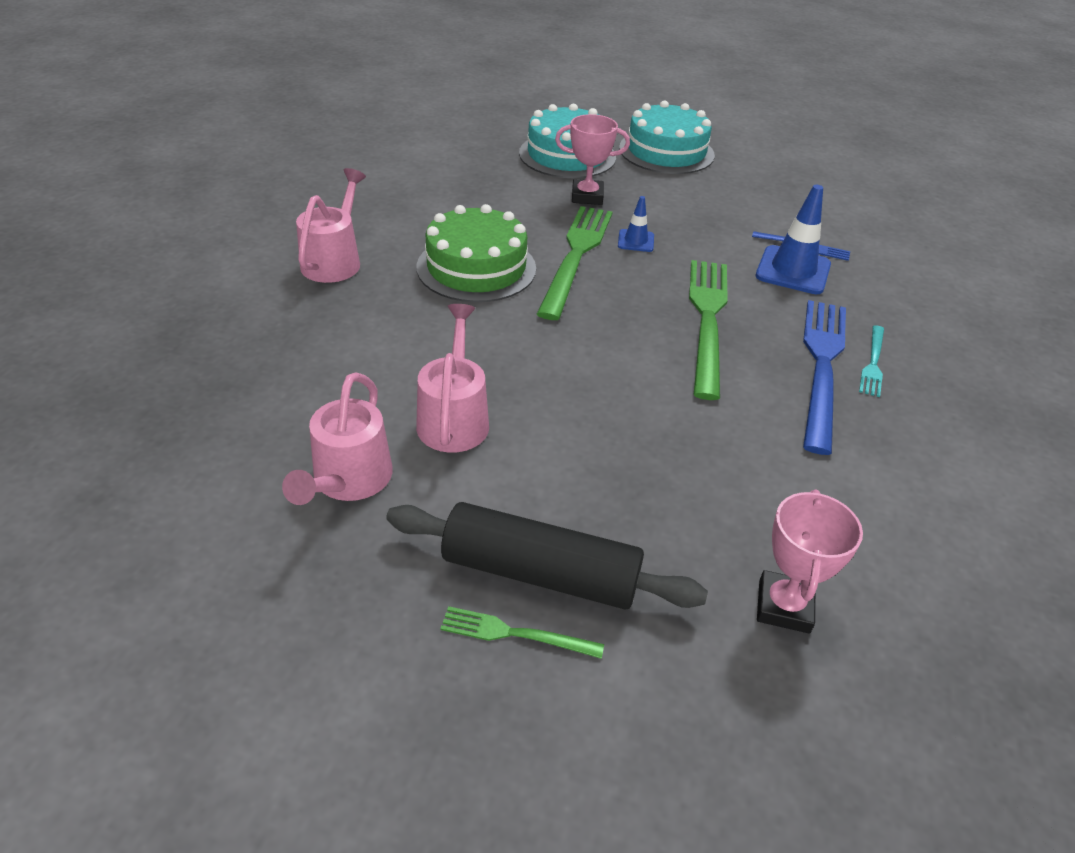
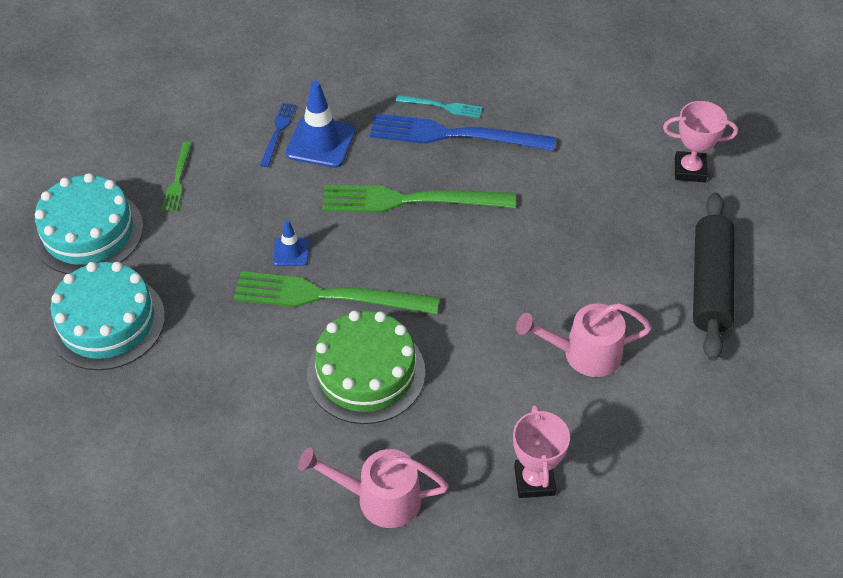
camera: 95 degrees left, 10 degrees up
(348, 481) = (672, 406): pink watering can -> none
(515, 634) = (758, 291): green fork -> green fork (177, 179)
(587, 196) = (206, 296): pink trophy -> pink trophy (534, 480)

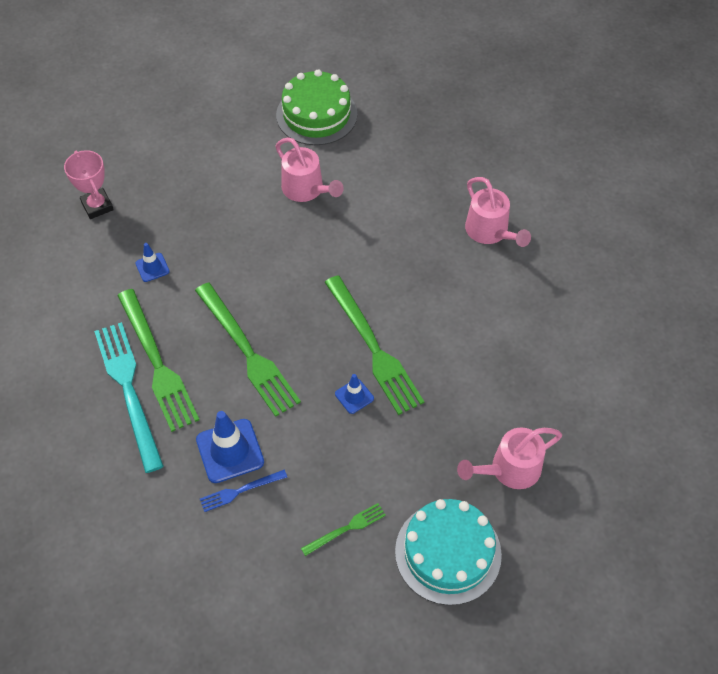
camera: 125 degrees left, 5 degrees up
(107, 322) = (509, 470): turquoise cake -> pink watering can
(366, 372) = (414, 289): green cake -> green cake (316, 114)
(442, 106) = (129, 390): turquoise fork -> turquoise fork, size x2.08
(454, 135) = (157, 363): blue fork -> green fork
(534, 480) = (415, 170): pink trophy -> none
(572, 177) = (152, 267): none -> blue traffic cone
(710, 284) = (200, 154): black rolling pin -> none

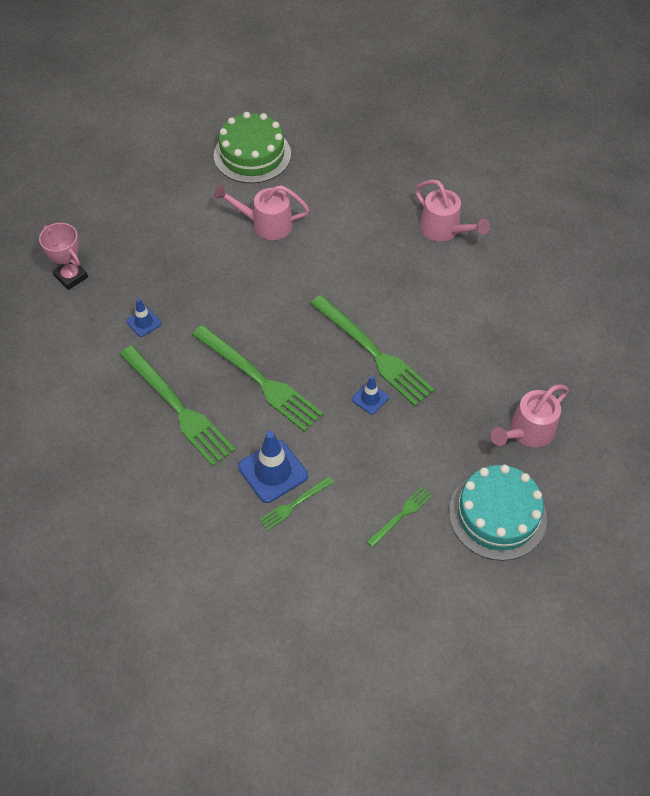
camera: 15 degrees left, 0 degrees up
(129, 390) = (159, 437): turquoise fork -> none
(240, 491) = (294, 504): blue fork -> green fork
(306, 190) = (265, 224): pink watering can -> pink watering can turned 150 degrees clockwise

